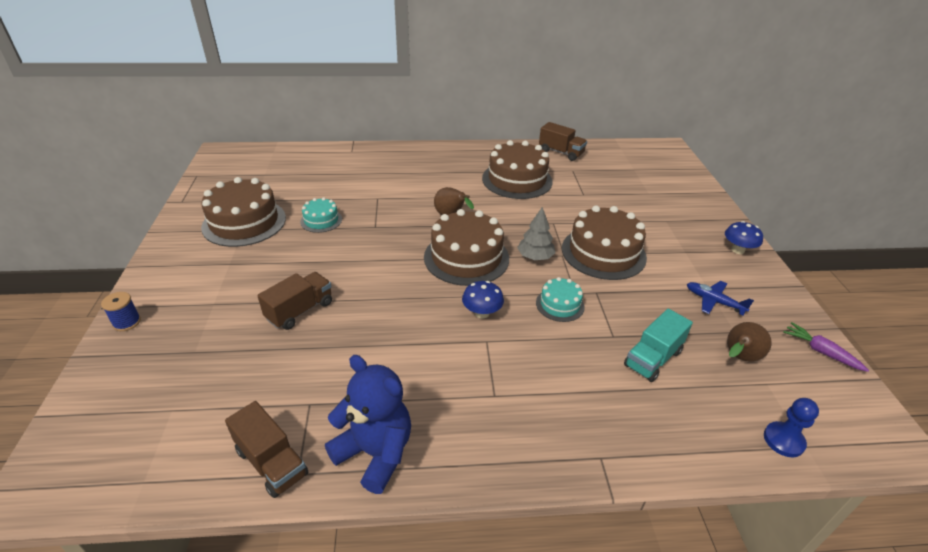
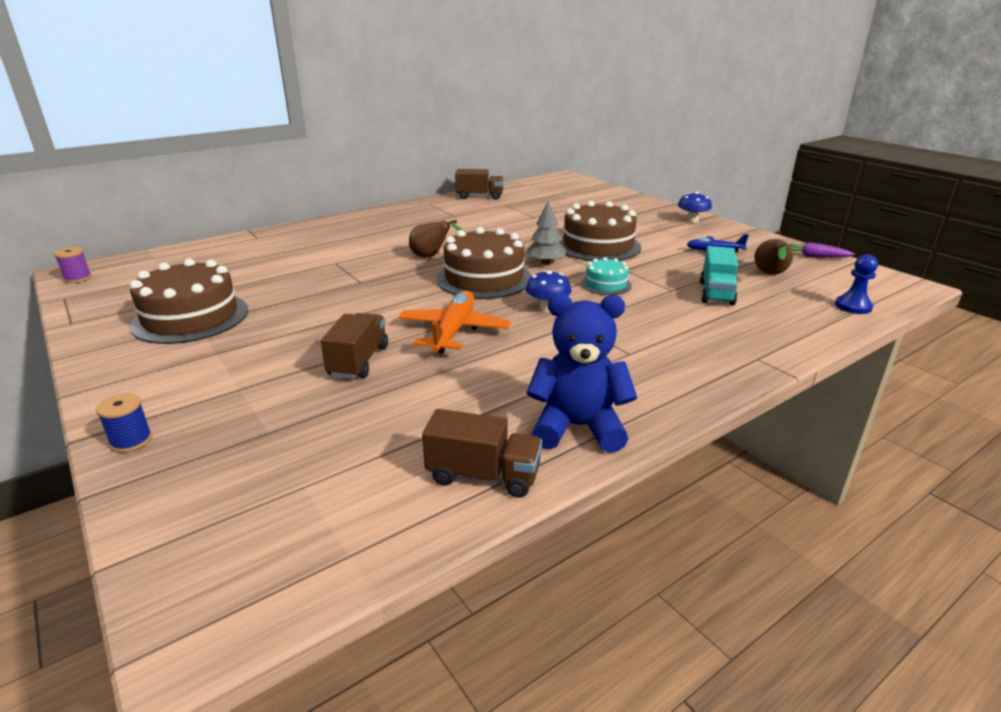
camera: 30 degrees left, 10 degrees down
(217, 159) = (78, 278): none -> purple spool
(321, 220) = (290, 292): turquoise cake -> none
(388, 308) = (454, 331): none -> orange plane
(517, 180) = (463, 221): brown cake -> none

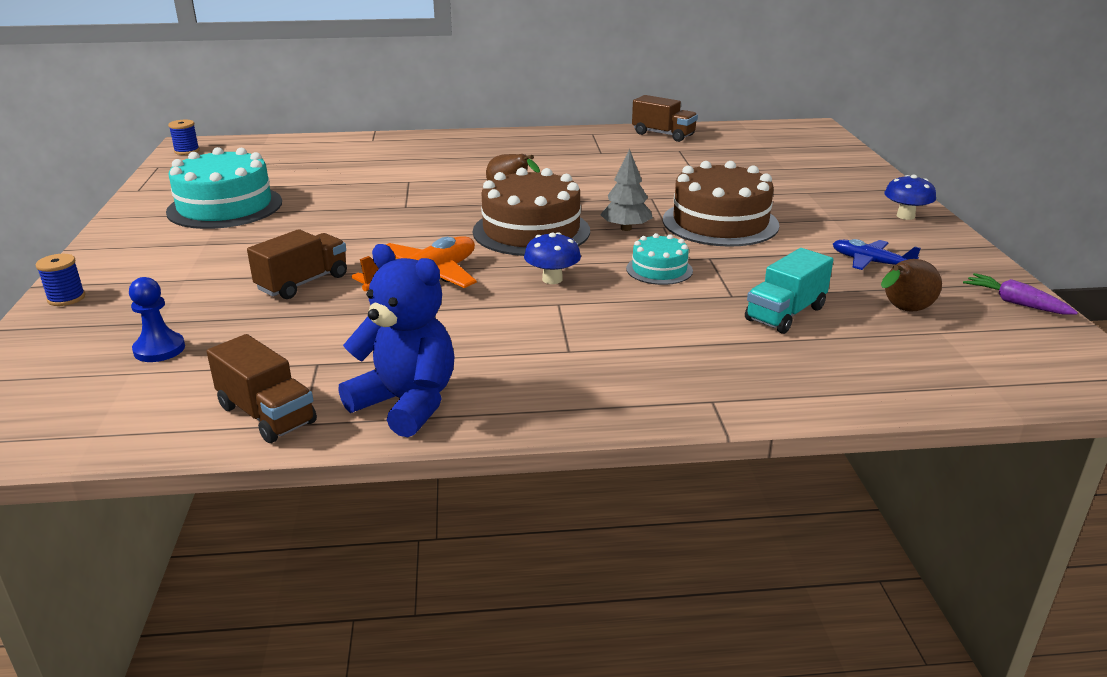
camera: 30 degrees right, 0 degrees up
(78, 278) = (187, 151): purple spool -> blue spool
(191, 317) = (225, 207): brown cake -> turquoise cake
(853, 306) = (960, 381): blue pawn -> blue pawn (159, 349)

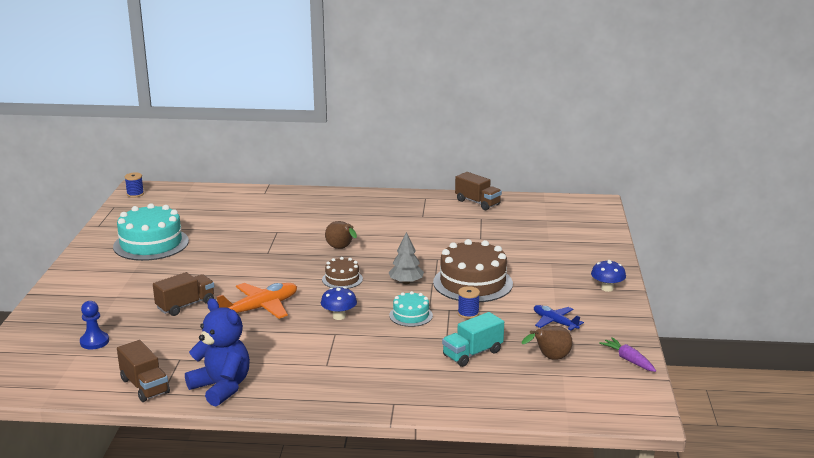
camera: 10 degrees right, 5 degrees down
(66, 298) = (47, 303): blue spool -> blue spool (468, 313)
(531, 231) = (342, 279): brown cake -> brown cake, size x0.52

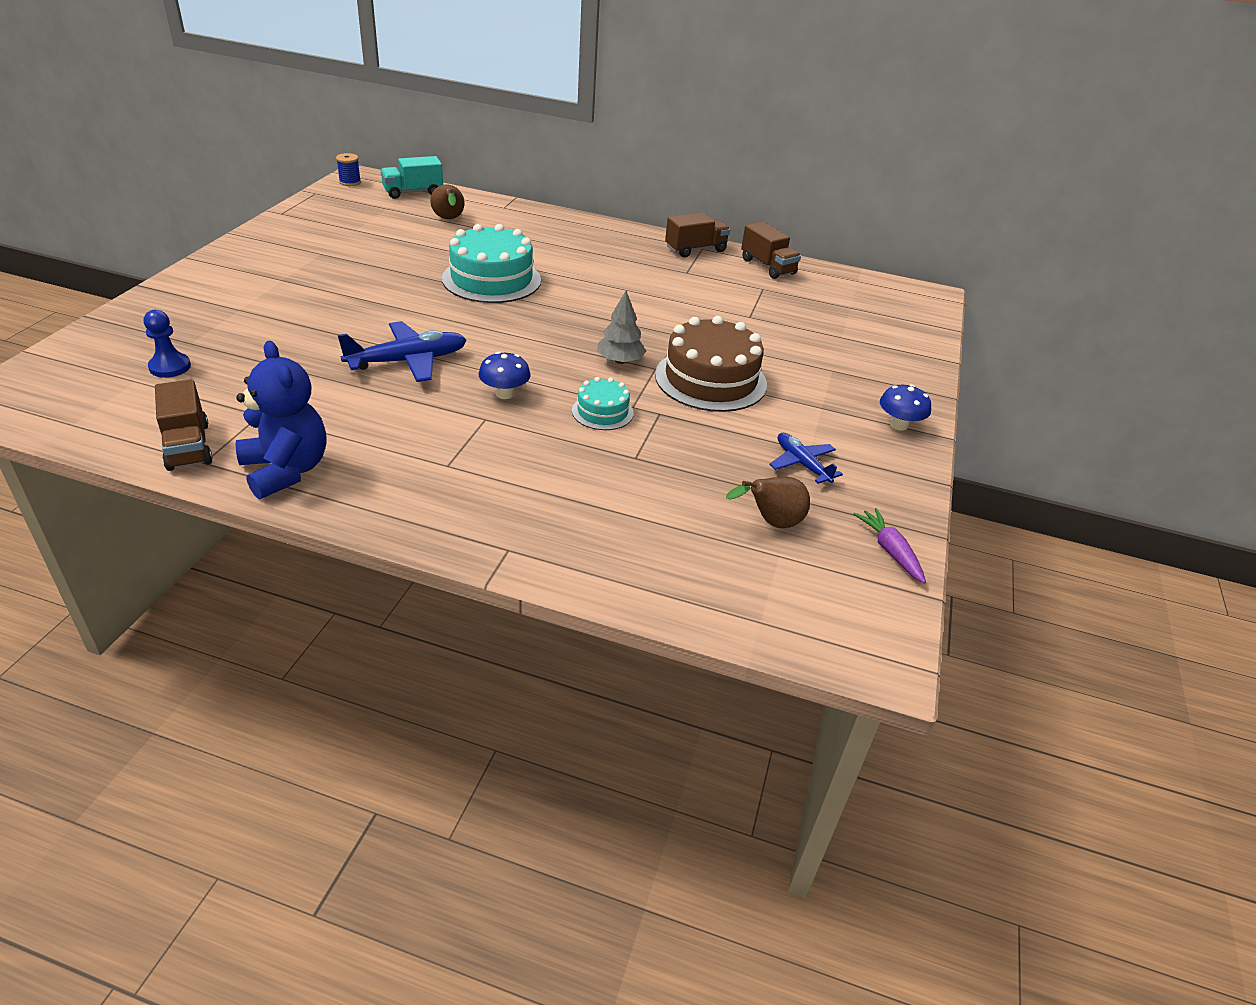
camera: 10 degrees right, 15 degrees up
(151, 244) = (327, 247): turquoise cake -> turquoise cake (491, 279)
(185, 305) = (316, 338): brown truck -> brown truck (695, 249)
(260, 308) = (408, 361): orange plane -> blue plane
(341, 248) = (559, 297): brown pear -> brown pear (449, 219)
(342, 279) = (538, 340): brown cake -> none
(468, 313) = (683, 425): blue spool -> none
(472, 353) = (661, 490): turquoise truck -> turquoise truck (413, 192)

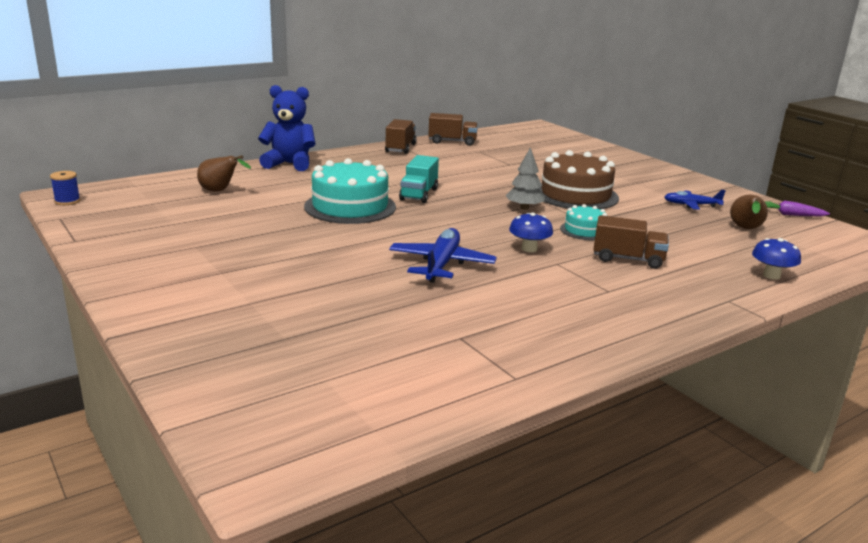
camera: 50 degrees left, 15 degrees down
(170, 367) = (320, 357): blue pawn -> none
(188, 446) = (482, 379): brown truck -> brown truck (628, 259)
(286, 470) = (563, 347): blue teddy bear -> blue teddy bear (289, 164)
(413, 192) = (141, 188): turquoise truck -> turquoise truck (419, 194)
(899, 425) = (670, 175): blue mushroom -> blue mushroom (771, 276)

